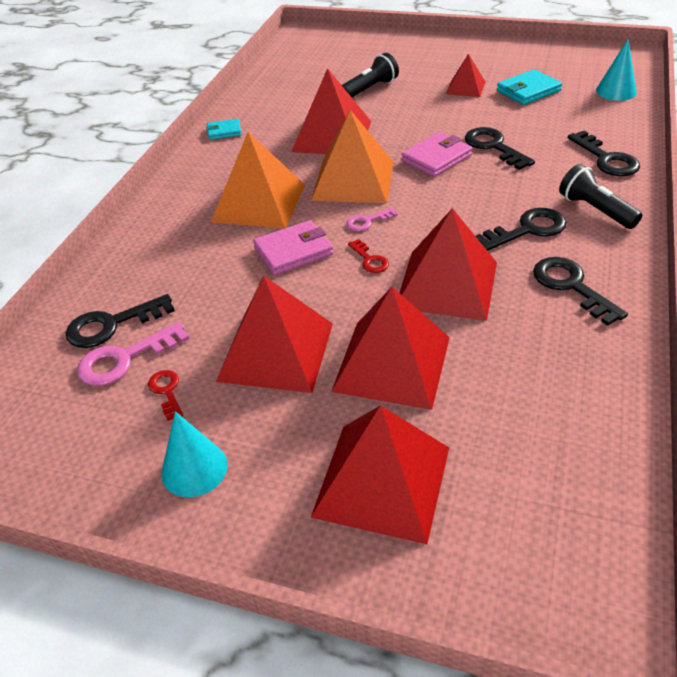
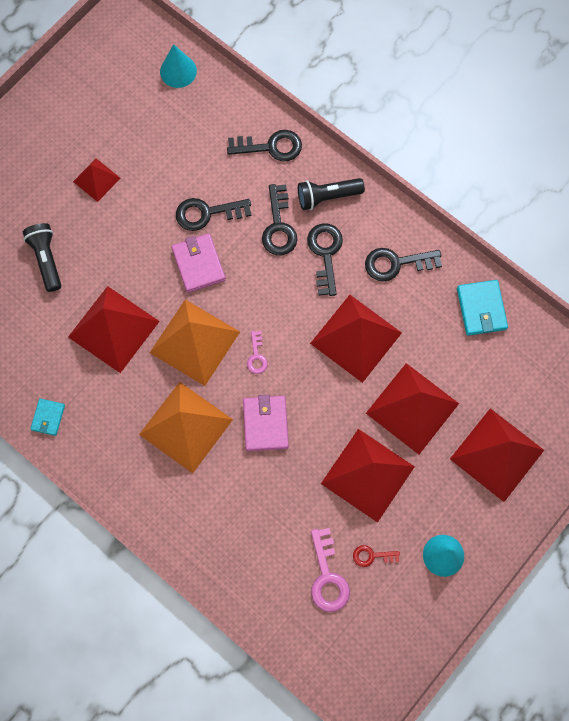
camera: 70 degrees left, 30 degrees up
(112, 325) = (286, 579): black key -> black key (278, 226)
(370, 260) = (303, 375): red key -> none
(528, 91) = (135, 135): turquoise wallet -> turquoise wallet (481, 309)

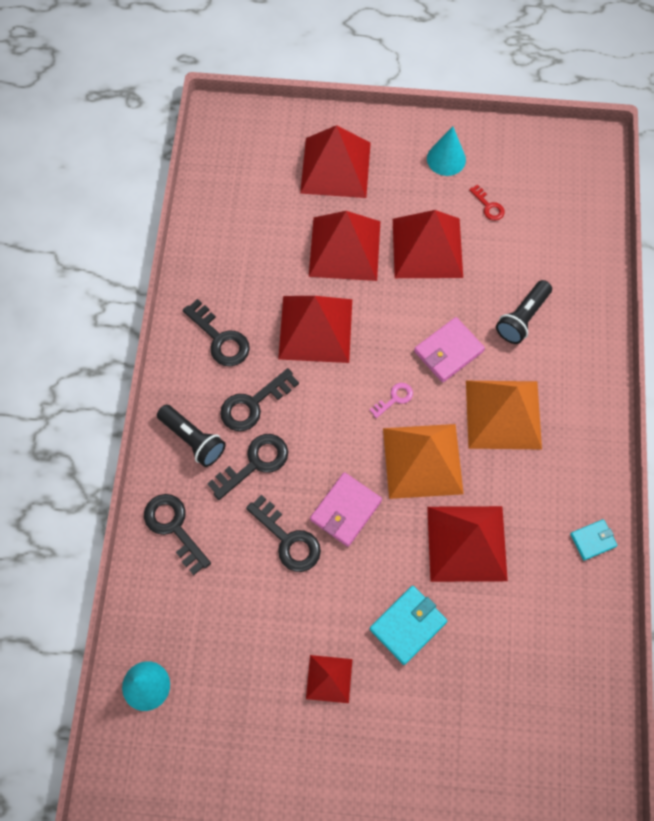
camera: 125 degrees left, 5 degrees down
(46, 259) = (449, 663): black flashlight -> black flashlight (522, 318)
(327, 577) = (531, 227): pink key -> none
(481, 309) = (215, 248): turquoise wallet -> turquoise wallet (408, 625)

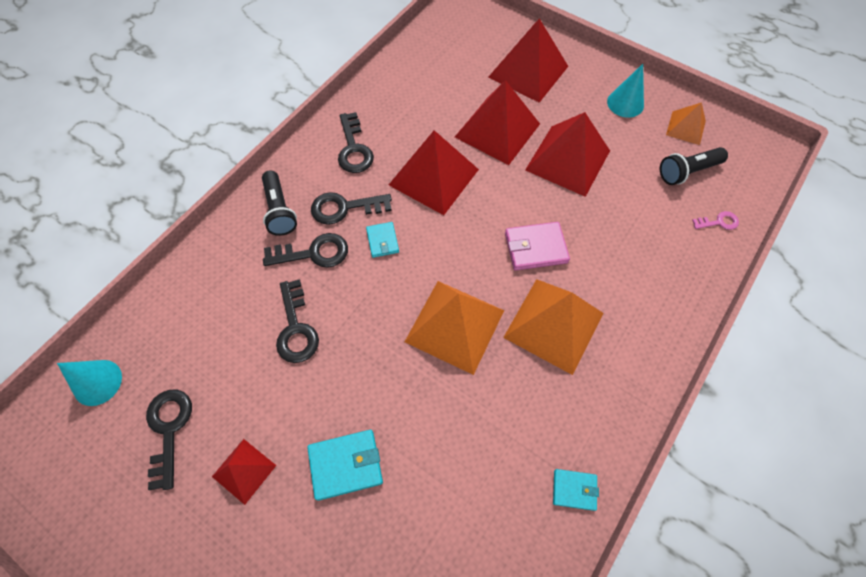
camera: 30 degrees right, 5 degrees down
(174, 527) = (215, 268): black key -> black key (169, 429)
(310, 417) = (382, 241): none -> turquoise wallet
(345, 510) = (360, 331): pink wallet -> none
(394, 398) = (463, 262): pink key -> pink key (719, 222)
(466, 543) = (448, 420): red pyramid -> none
(488, 206) = (642, 153): red key -> none
(513, 159) = (685, 127): none -> orange pyramid
(522, 318) = (620, 253): black flashlight -> black flashlight (687, 172)

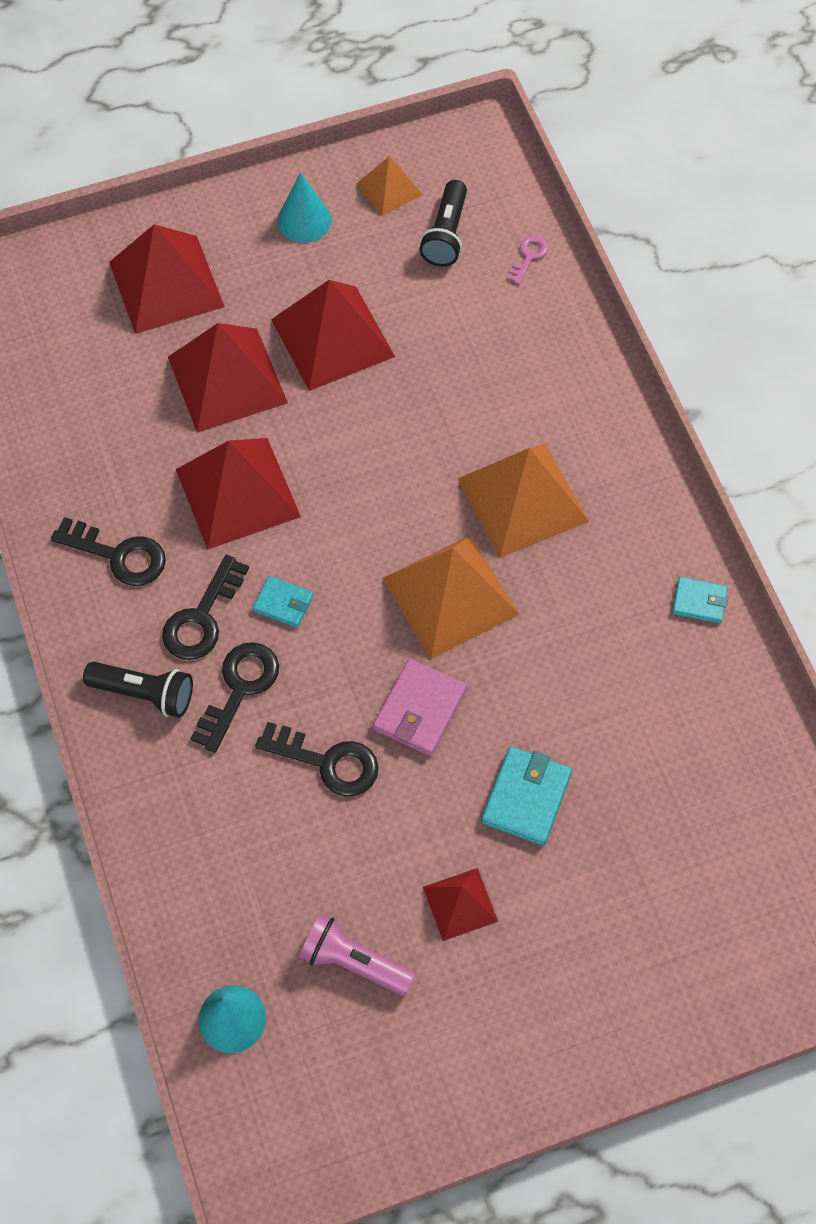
camera: 55 degrees left, 0 degrees up
(169, 429) = (354, 962): black key -> pink flashlight
(535, 248) = (419, 452): pink wallet -> pink wallet (420, 710)
(574, 490) = (699, 601): turquoise wallet -> turquoise wallet turned 60 degrees clockwise

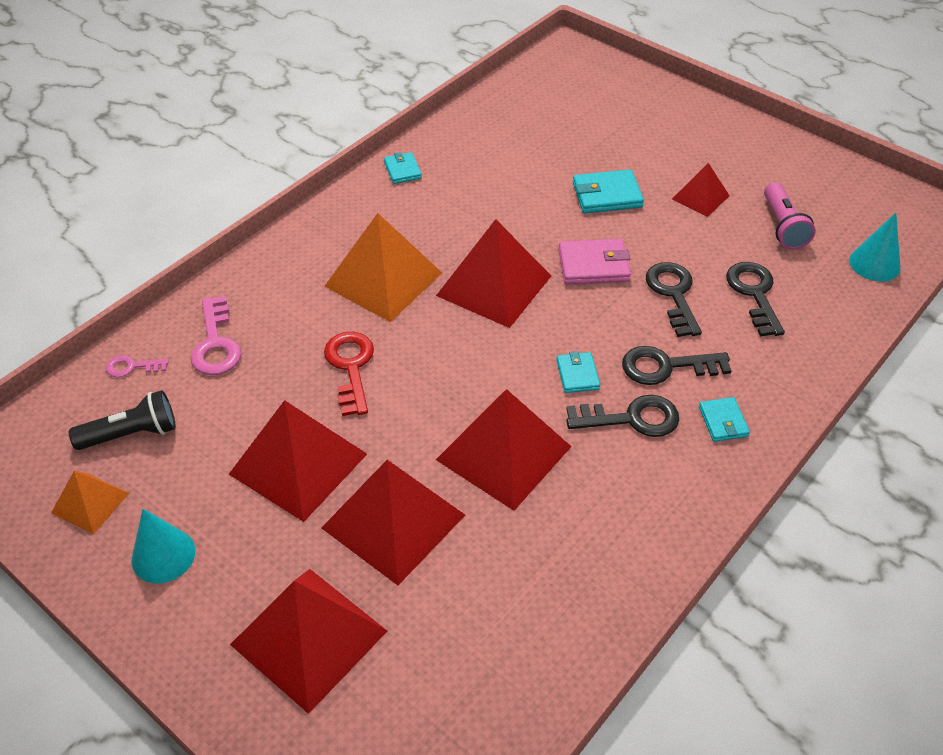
camera: 120 degrees left, 15 degrees down
(119, 555) = (626, 506): black key -> black key (754, 294)
(144, 693) = (723, 421): black flashlight -> turquoise wallet
(418, 420) = (350, 367): none -> red key
(450, 596) = (494, 285): orange pyramid -> red pyramid
(518, 327) = (216, 344): none -> pink key

